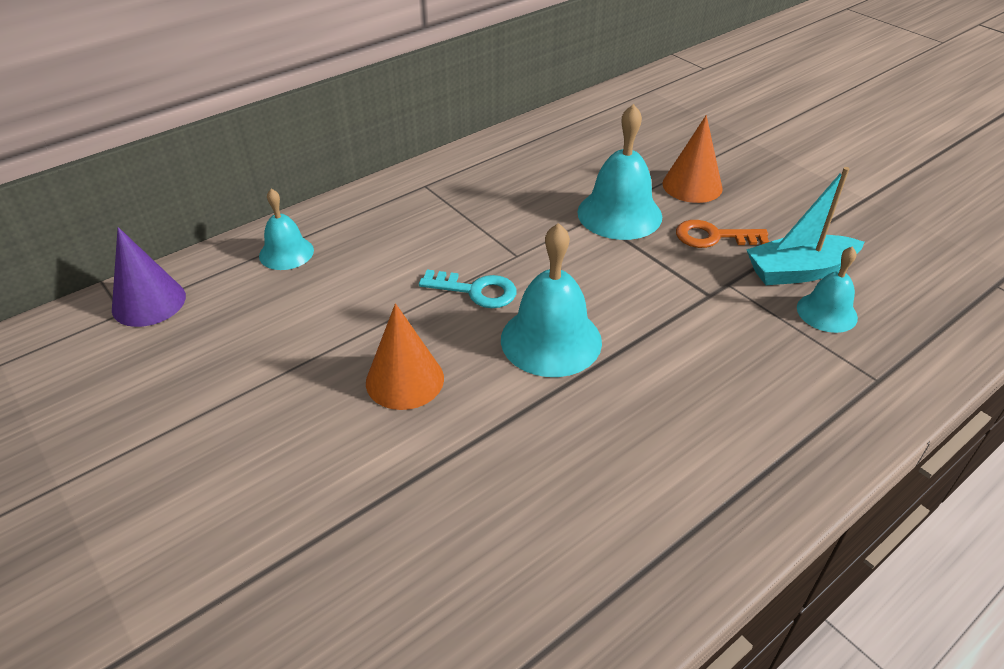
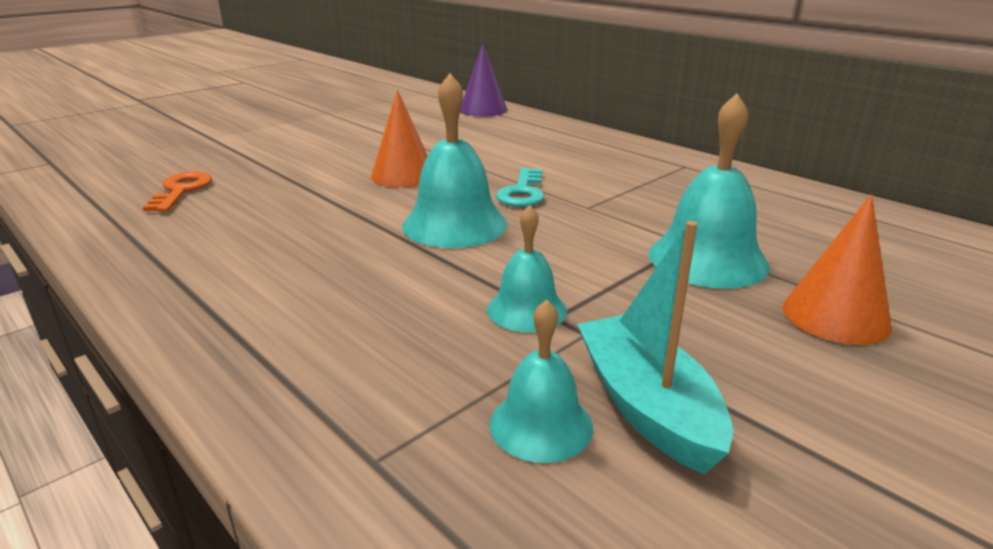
camera: 85 degrees right, 15 degrees down
(286, 253) = (551, 132): turquoise bell -> turquoise bell (526, 310)
(713, 237) = (700, 327): orange key -> orange key (181, 190)

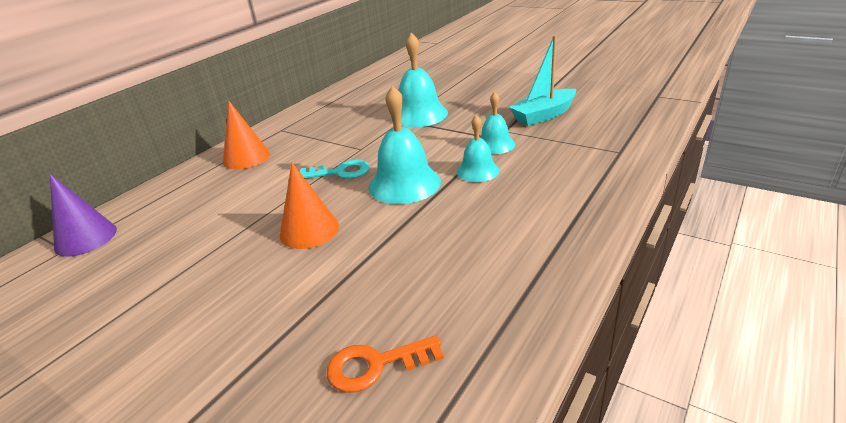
camera: 100 degrees left, 5 degrees up
(541, 425) = (571, 129): turquoise bell -> turquoise bell (478, 171)
(835, 316) = (458, 93): orange cone -> orange cone (246, 157)

